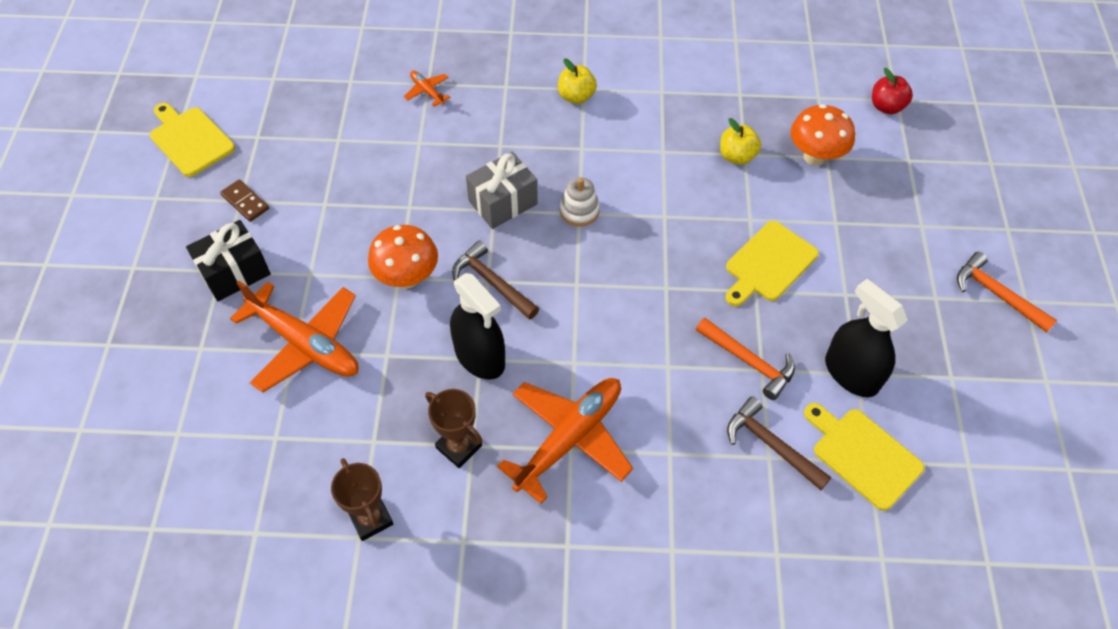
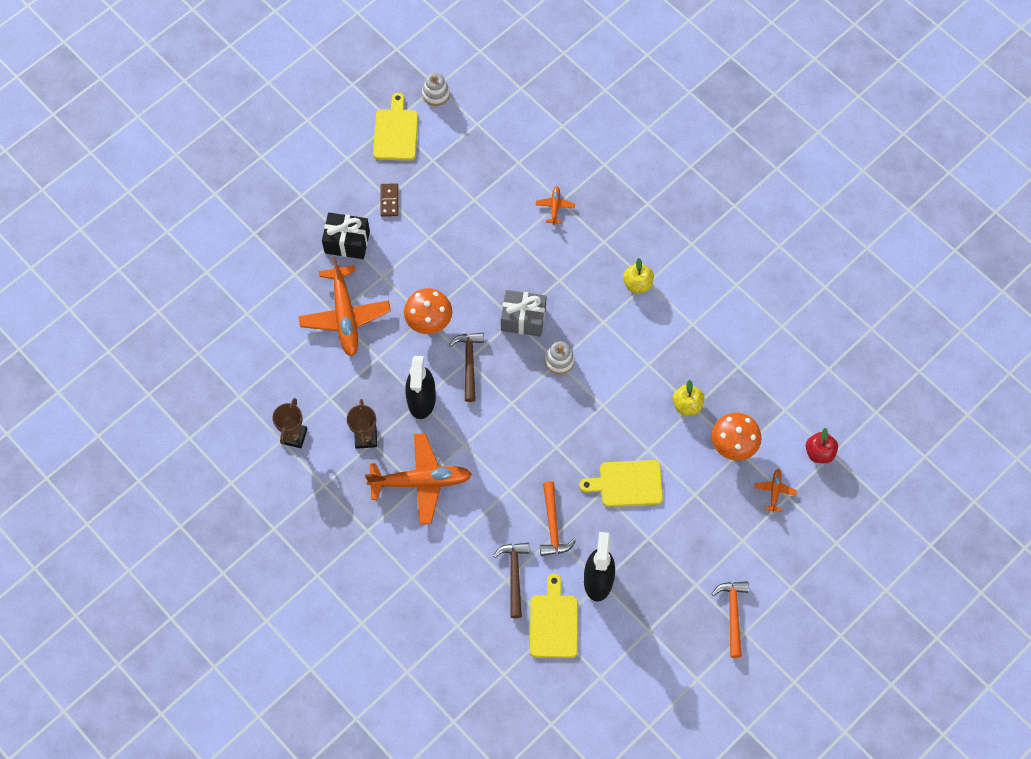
camera: 45 degrees right, 10 degrees up
(202, 82) = (436, 94): none -> white stacking toy
(893, 164) = (774, 491): none -> orange plane

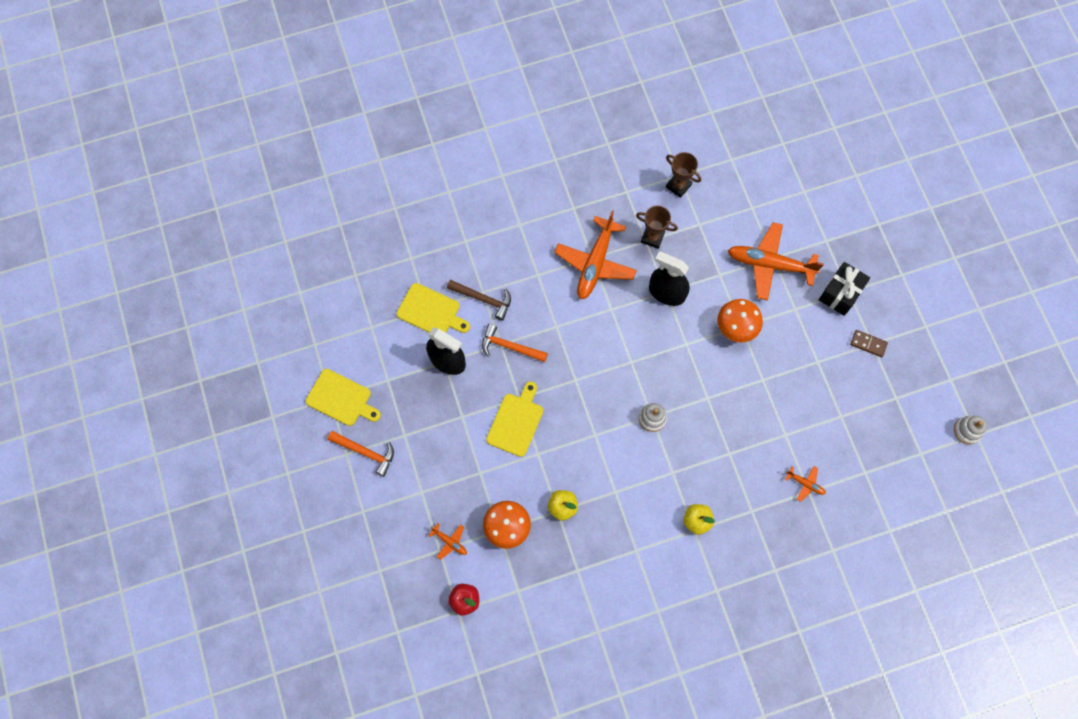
camera: 115 degrees right, 5 degrees up
(396, 132) = (938, 378): yellow cutting board -> yellow cutting board (341, 399)
(469, 363) = (683, 344): brown hammer -> none
(523, 319) = (704, 406): grey gift -> none

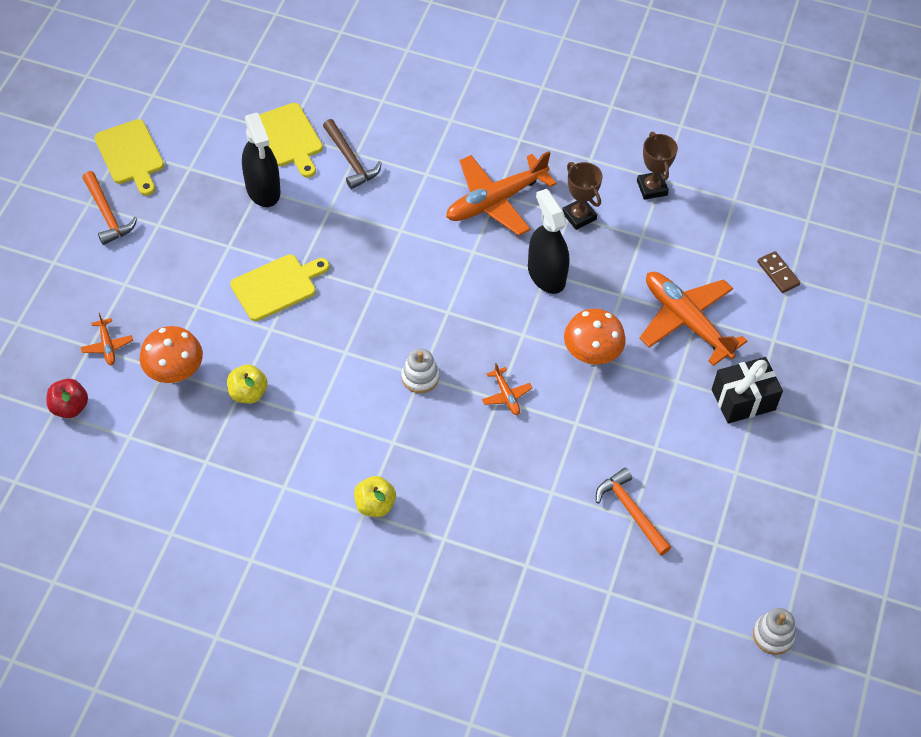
camera: 35 degrees right, 15 degrees down
(509, 347) = (336, 217): orange hammer -> orange hammer (631, 511)
(805, 484) = (529, 554): orange plane -> orange plane (506, 395)
(868, 344) = (731, 469): brown domino -> brown domino (778, 273)

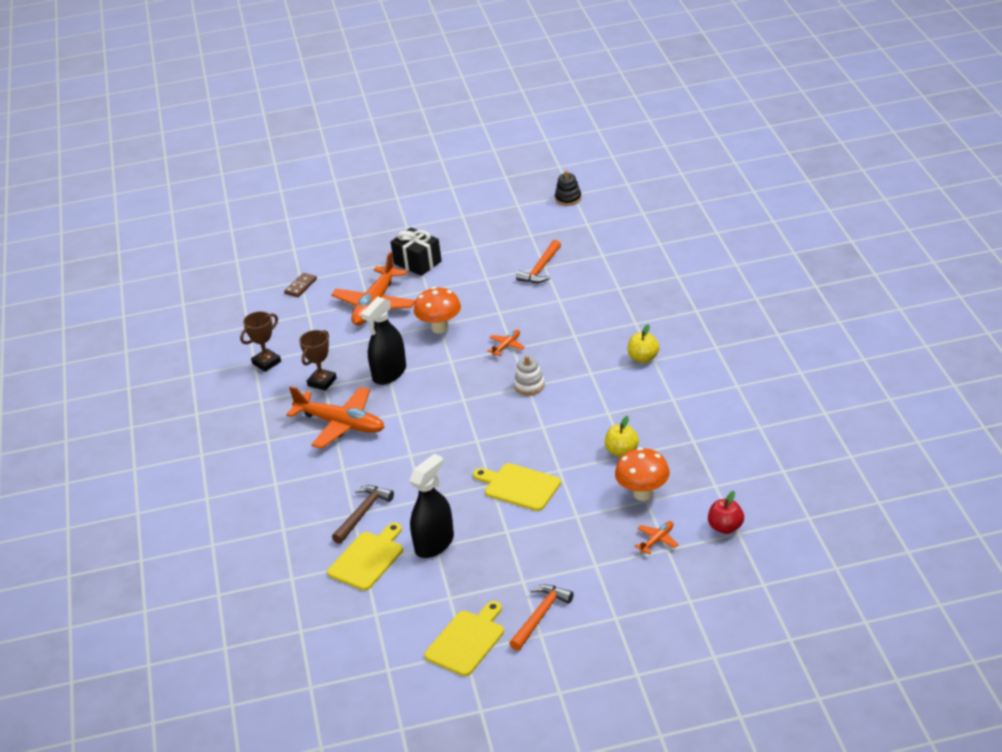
camera: 115 degrees left, 20 degrees down
(773, 635) = (568, 198): white stacking toy -> black stacking toy

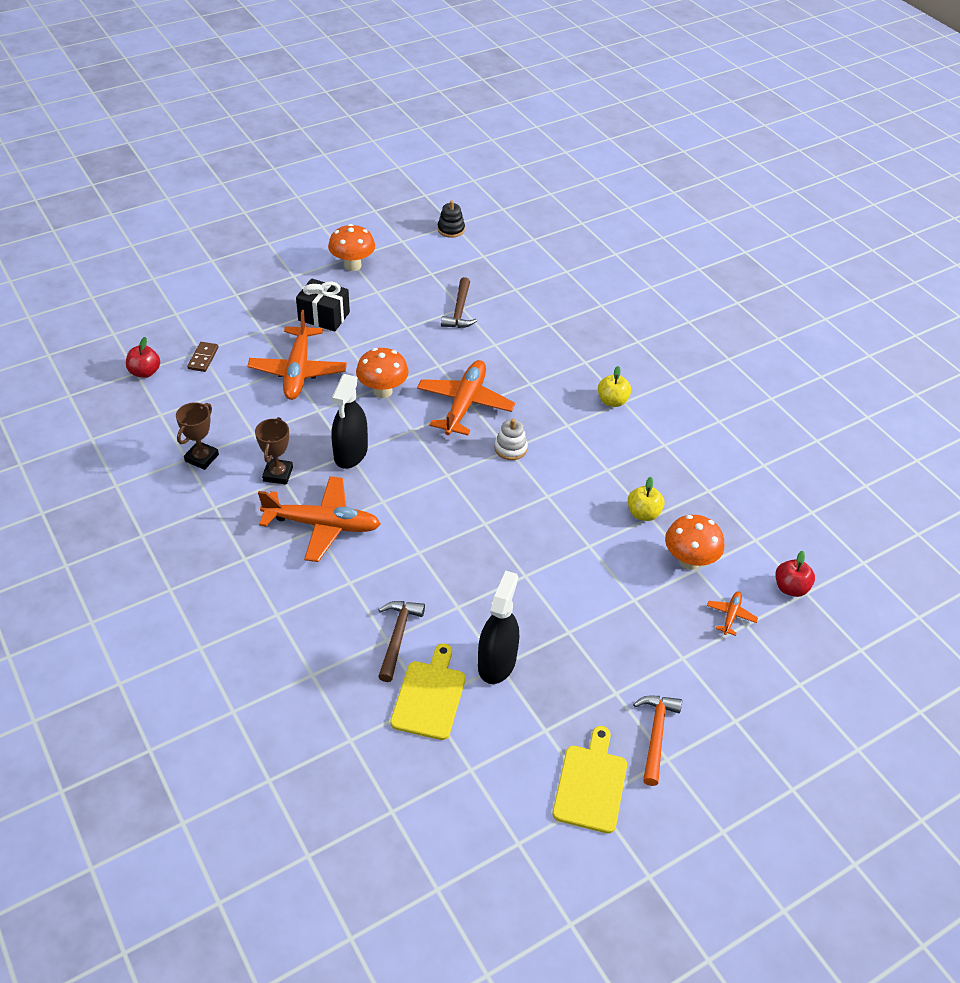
camera: 25 degrees left, 10 degrees up
(249, 293) = (145, 372): none -> red apple
(463, 222) = (352, 265): none -> orange mushroom
(506, 346) = (464, 404): orange plane -> orange plane, size x2.26
(519, 486) = (557, 573): yellow cutting board -> none
(541, 269) = (459, 311): orange hammer -> brown hammer

